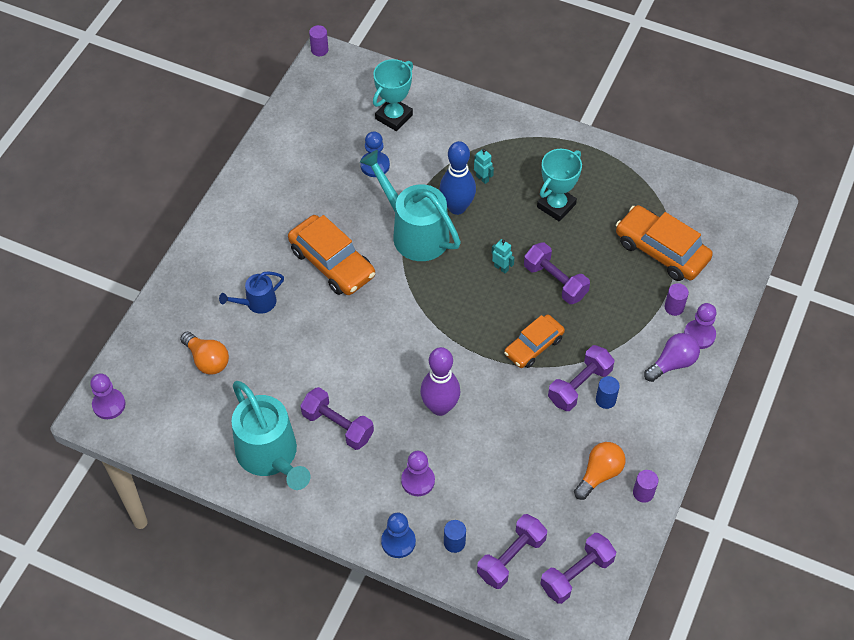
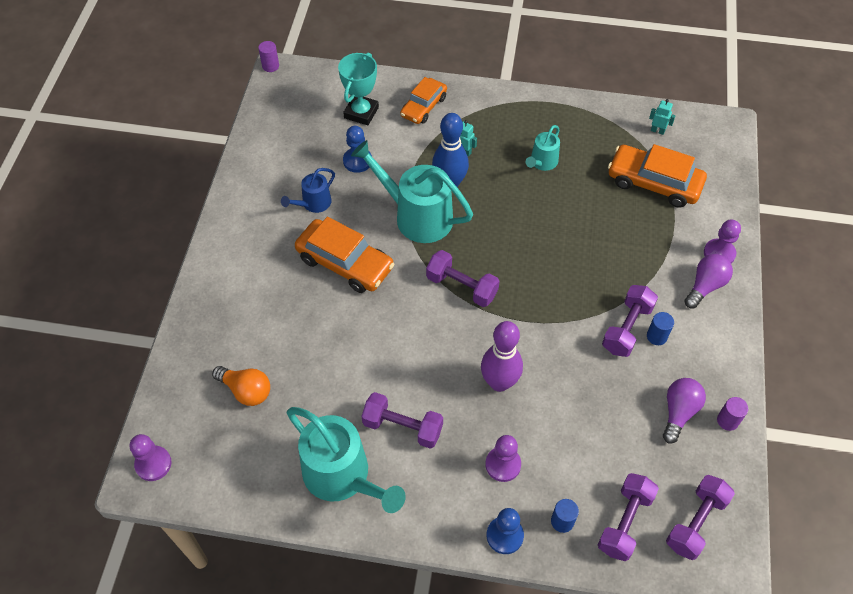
camera: 15 degrees left, 0 degrees up
(257, 303) = (281, 320): blue watering can -> blue watering can (313, 203)
(501, 268) = (511, 231): turquoise robot -> turquoise robot (657, 131)
(533, 346) = (569, 300): orange car -> orange car (423, 106)
(555, 281) = (567, 233): purple dumbbell -> purple dumbbell (461, 287)
(556, 205) = (542, 162): turquoise trophy -> turquoise watering can
(599, 474) = (678, 412): orange light bulb -> purple light bulb
(674, 307) = (686, 233): purple cylinder -> none

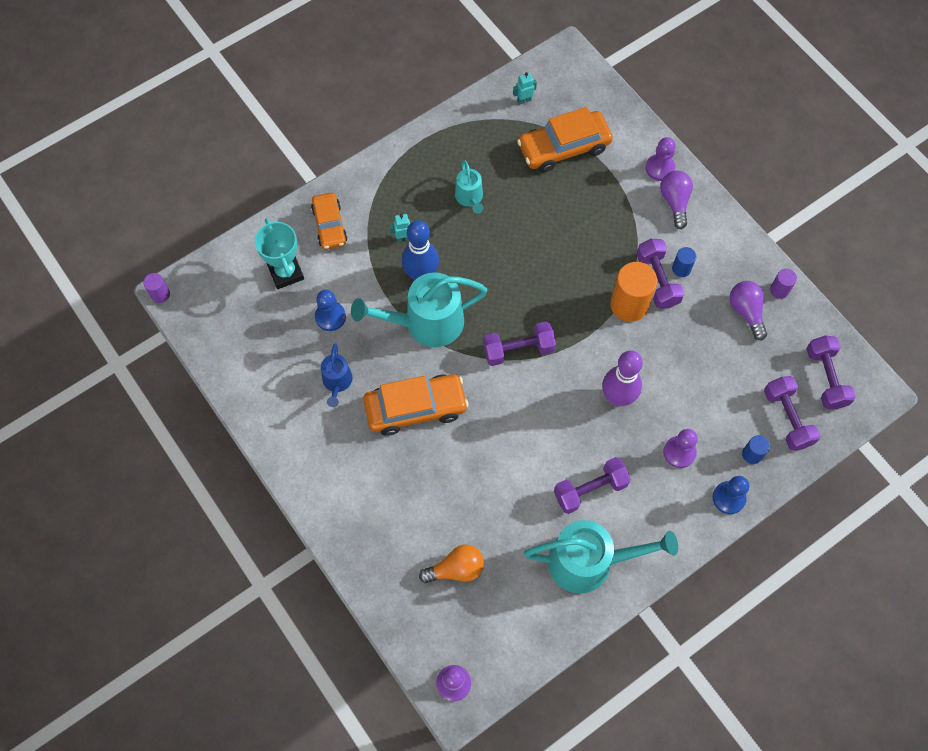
camera: 45 degrees left, 10 degrees up
(583, 327) = (629, 305): none -> orange cylinder

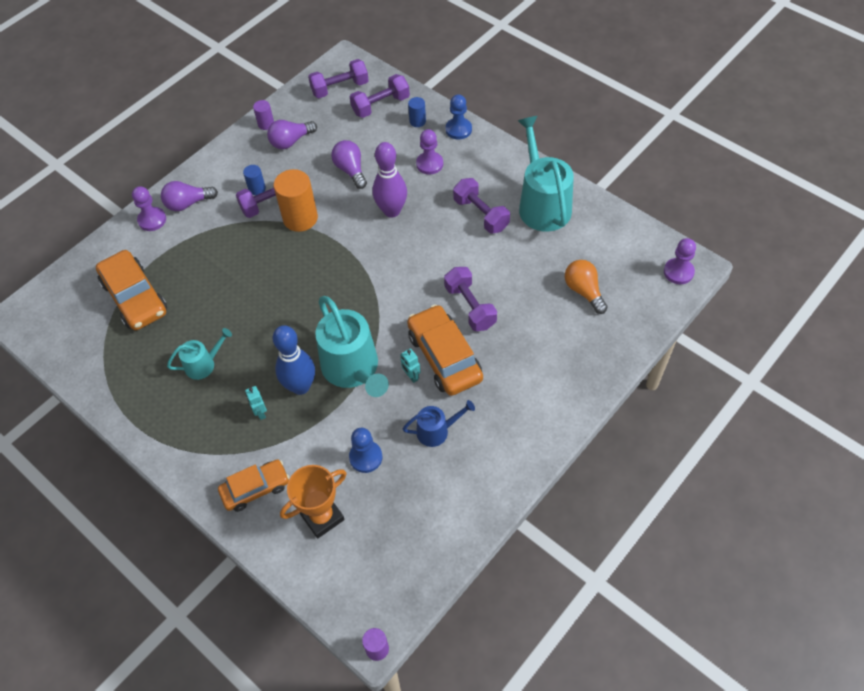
camera: 100 degrees left, 10 degrees down
(286, 272) = (322, 517): turquoise trophy -> orange trophy
(518, 350) = (364, 289): purple dumbbell -> purple dumbbell (470, 307)
(524, 100) = (78, 342): turquoise robot -> turquoise robot (411, 376)
(688, 366) = (351, 170): none -> purple light bulb

